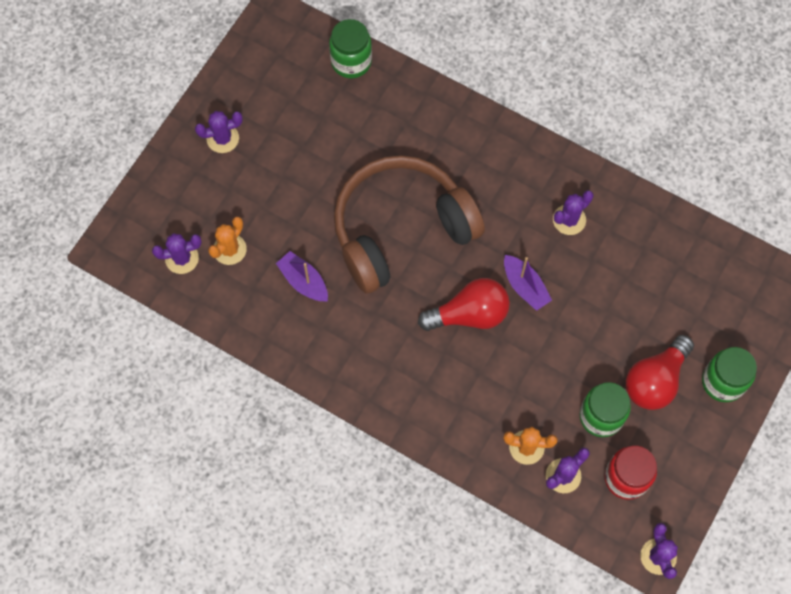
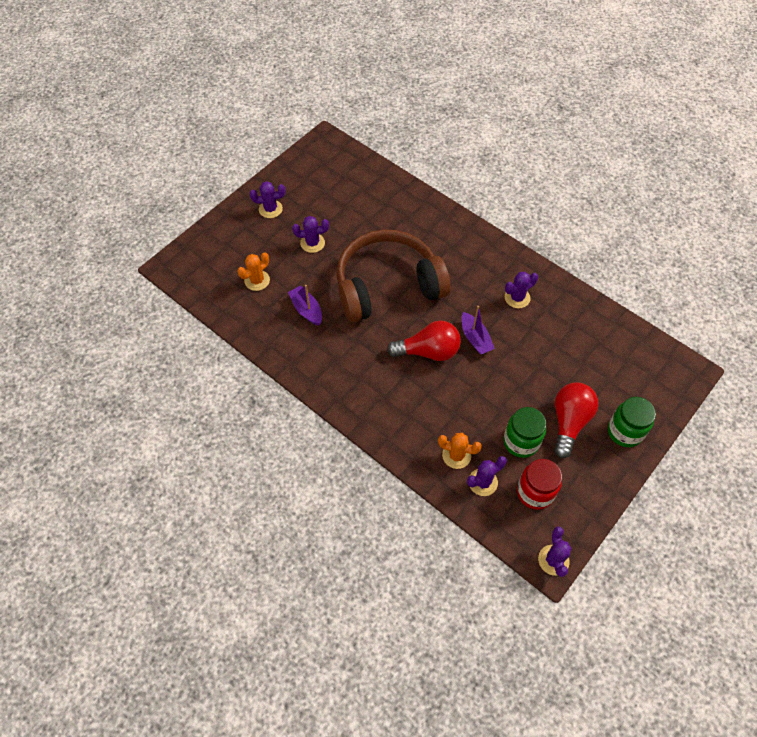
camera: 10 degrees right, 10 degrees down
(182, 258) = (220, 281): purple cactus -> purple cactus (312, 243)
(351, 62) = (374, 174): green jar -> none
(655, 380) = (569, 422): red light bulb -> red light bulb turned 150 degrees clockwise

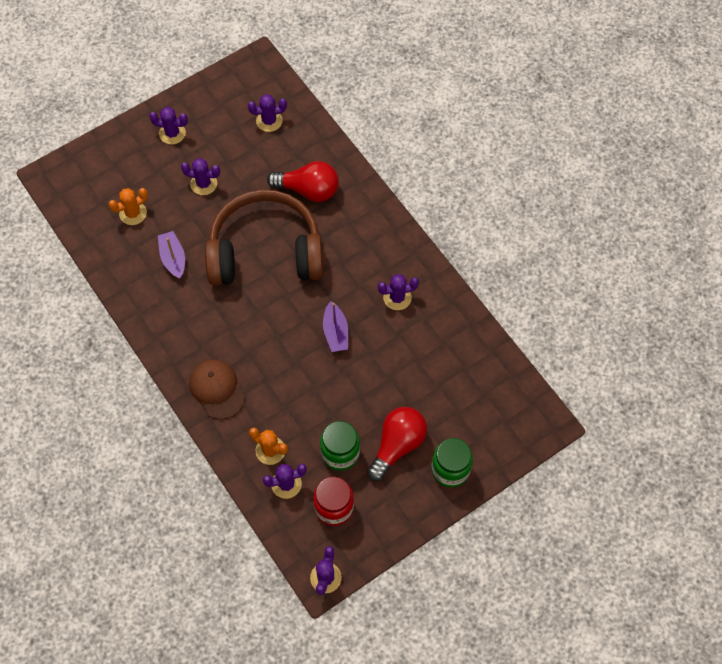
camera: 15 degrees right, 5 degrees up
(351, 182) = (269, 121): none -> purple cactus
(387, 413) = (217, 389): none -> brown cap
(428, 351) = (282, 334): red light bulb -> red light bulb (308, 190)

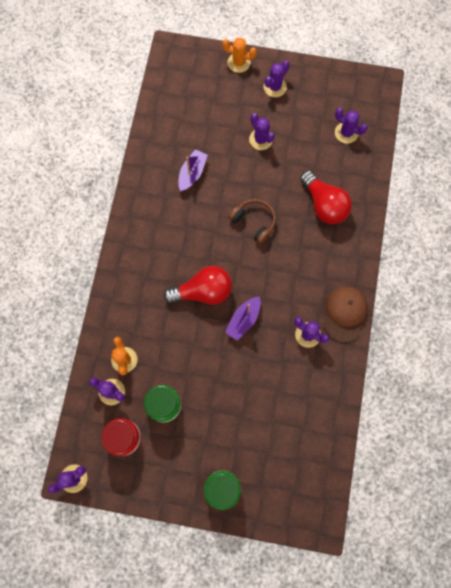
camera: 45 degrees right, 10 degrees up
(133, 213) = (197, 120): orange cactus -> orange cactus (239, 63)
(172, 133) = (275, 87): purple cactus -> purple cactus turned 75 degrees clockwise
(217, 389) = (132, 287): brown cap -> brown cap (345, 313)
(265, 252) = (254, 222): brown headphones -> brown headphones, size x0.43
(397, 445) = (205, 436): red light bulb -> red light bulb (203, 291)

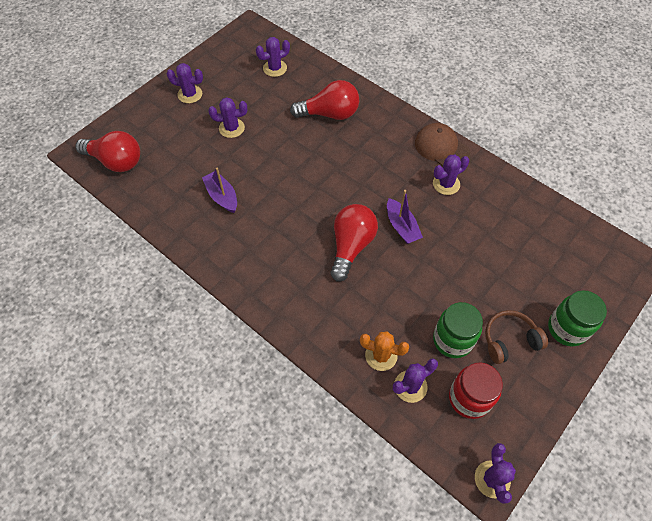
camera: 60 degrees left, 15 degrees down
(178, 80) = (116, 161): none -> red light bulb
(239, 63) = (142, 108): orange cactus -> none
(254, 222) = (309, 172): brown headphones -> brown headphones (509, 340)
(275, 87) = (190, 94): purple cactus -> purple cactus turned 60 degrees counterclockwise

